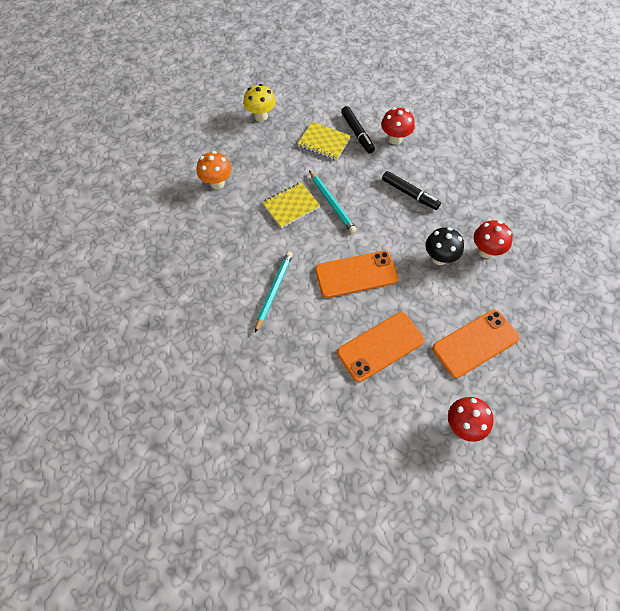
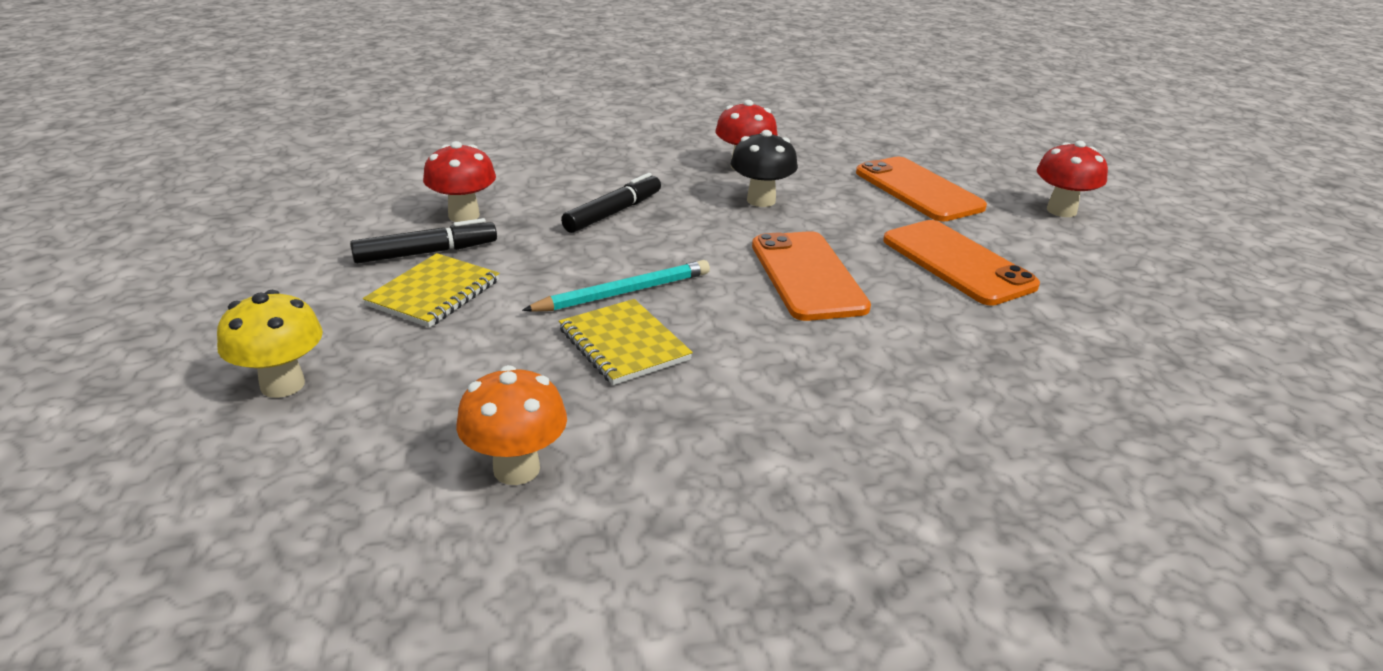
camera: 90 degrees left, 30 degrees down
(274, 290) = (868, 374): turquoise pencil -> none

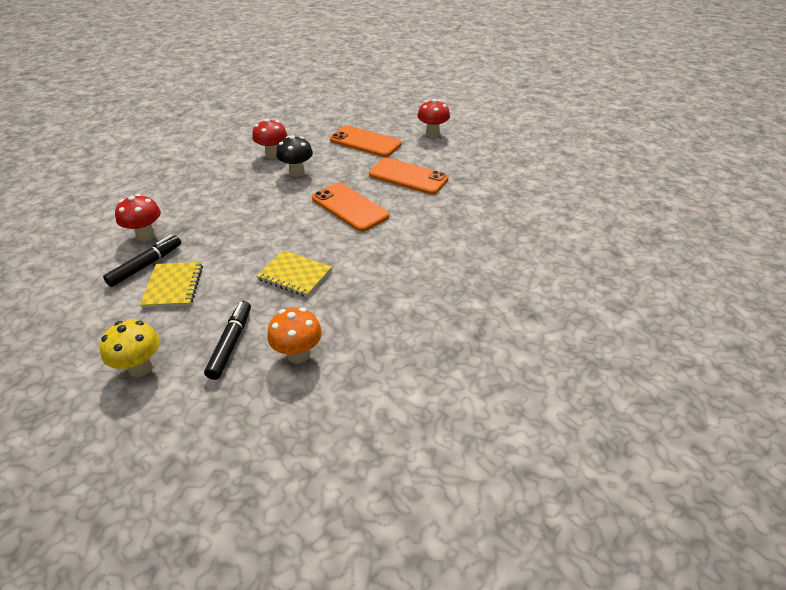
camera: 30 degrees left, 10 degrees up
(613, 213) = (228, 205): black marker -> black marker (231, 343)
(623, 292) = (271, 248): turquoise pencil -> none

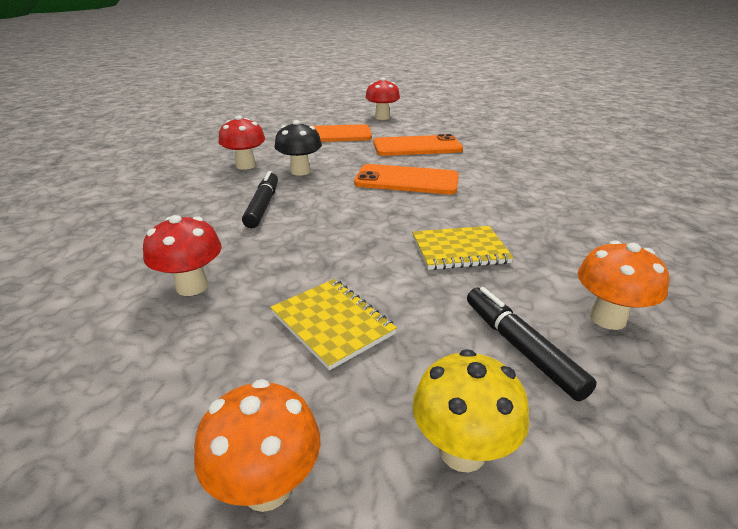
camera: 35 degrees left, 10 degrees down
(69, 339) = (267, 487): none -> orange mushroom
(146, 265) = (248, 318): black marker -> black marker (263, 206)

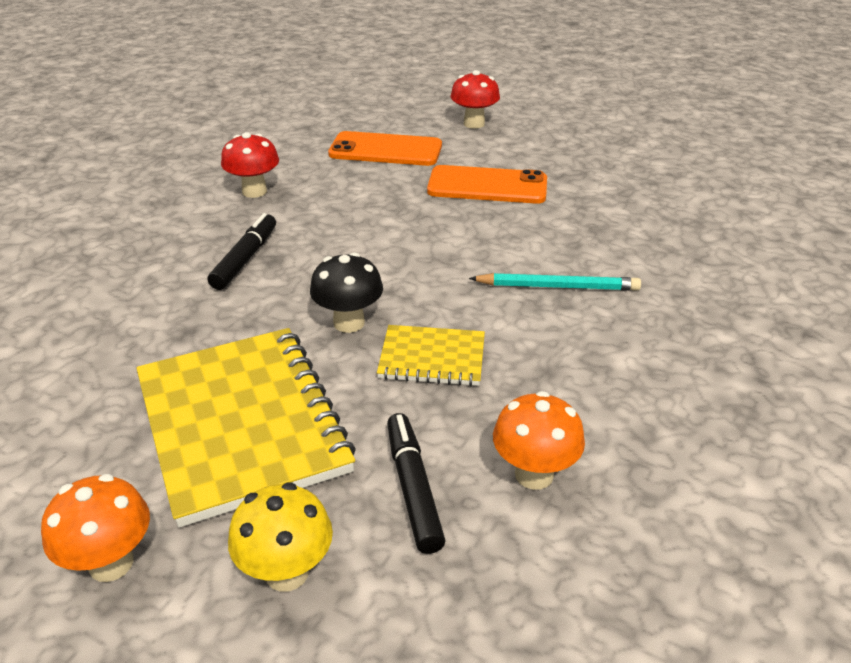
camera: 15 degrees right, 5 degrees up
(192, 286) = (128, 355): red mushroom -> none
(300, 171) = (314, 210): black mushroom -> black mushroom (349, 323)
(332, 323) = (242, 424): yellow notebook -> yellow notebook, size x1.98
(406, 180) = (436, 243): orange phone -> none
(513, 195) = (558, 286): none -> turquoise pencil

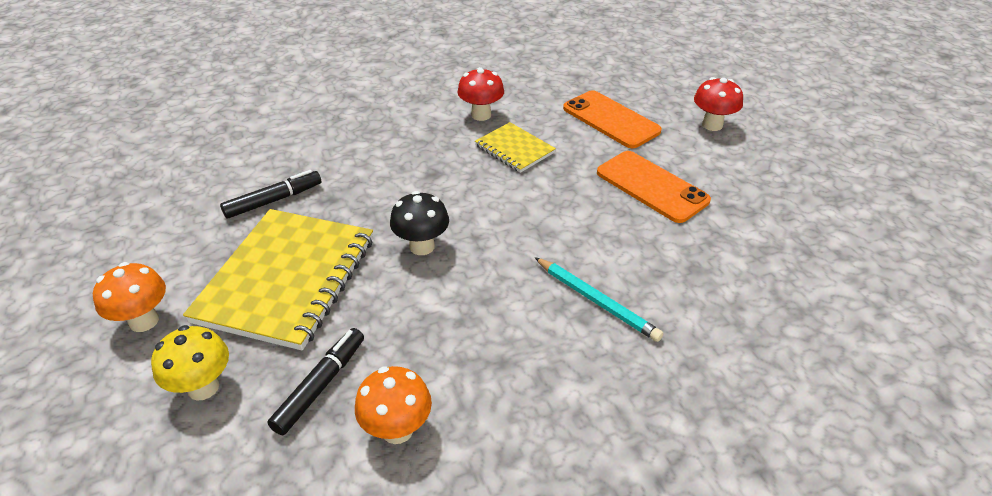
camera: 40 degrees right, 5 degrees up
(245, 259) = (417, 165): black marker -> black marker (274, 200)
(432, 358) = (440, 304): yellow notebook -> yellow notebook (514, 149)

